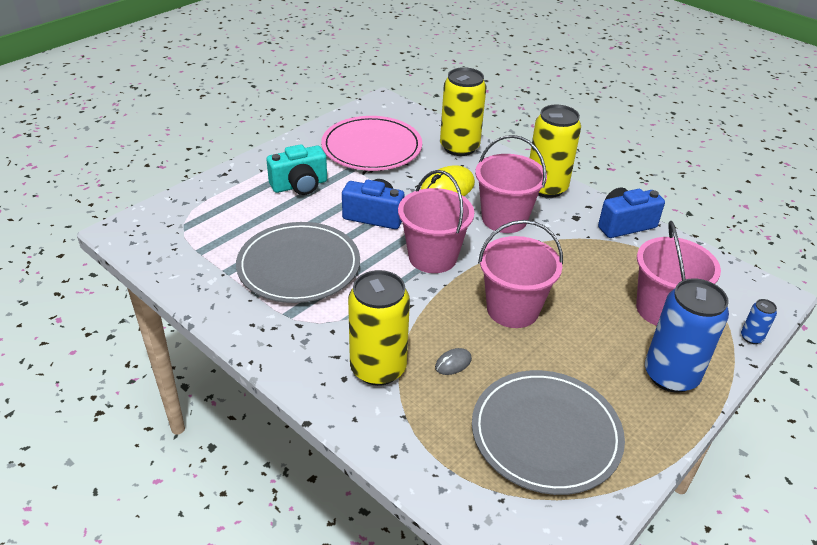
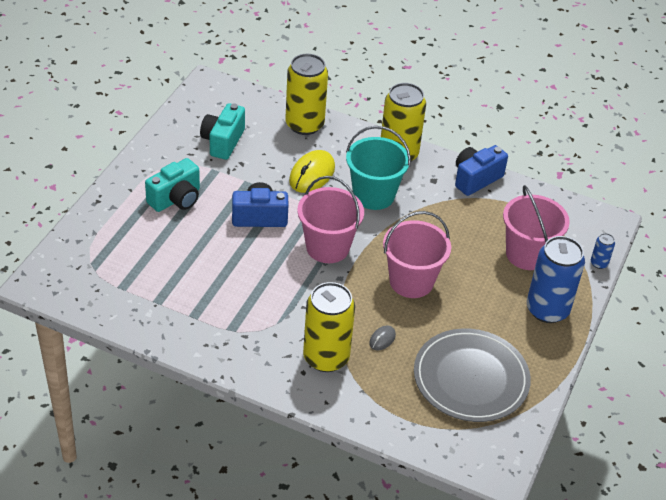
camera: 20 degrees left, 5 degrees up
(299, 266) = (217, 282): grey plate -> none
(371, 147) = (223, 141): pink plate -> turquoise camera
(504, 219) = (373, 195): pink bucket -> turquoise bucket

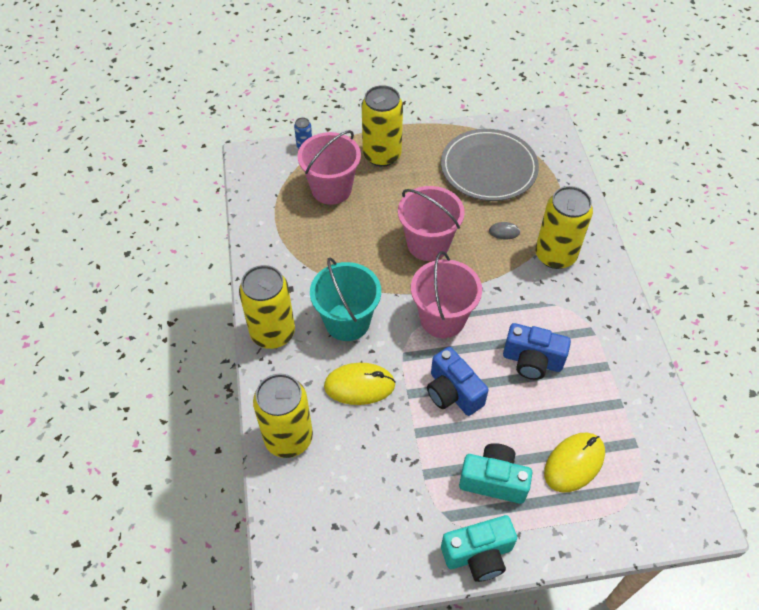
camera: 120 degrees left, 10 degrees up
(144, 245) = (574, 463): none -> yellow mouse
(223, 141) = (376, 497): turquoise camera -> turquoise camera (478, 554)
(476, 179) = (263, 260): blue camera -> blue camera (532, 361)
(547, 309) = (382, 155): blue can -> yellow can

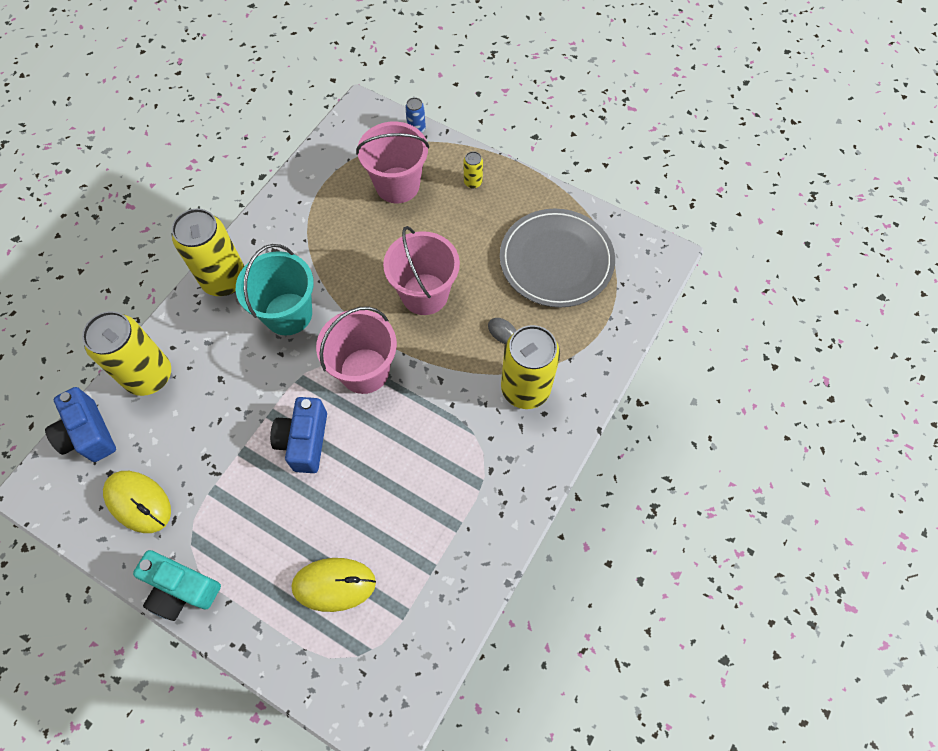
camera: 40 degrees right, 10 degrees up
(359, 385) = (241, 376): yellow mouse -> yellow mouse (138, 502)
(382, 155) = (473, 182): yellow can -> yellow can, size x0.43
(493, 480) = (256, 541): turquoise camera -> none
(532, 361) = (397, 468): blue camera -> blue camera (88, 434)

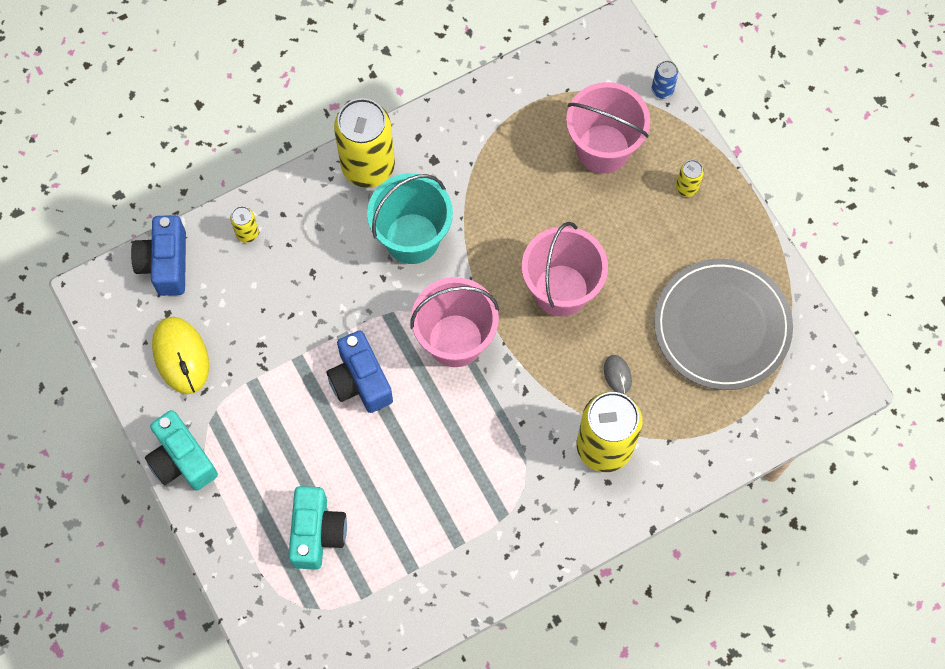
camera: 30 degrees right, 5 degrees up
(149, 376) = (247, 233): yellow can -> yellow can, size x0.43
(304, 441) = (360, 381): blue camera -> blue camera turned 60 degrees counterclockwise
(334, 584) = (317, 533): yellow mouse -> turquoise camera

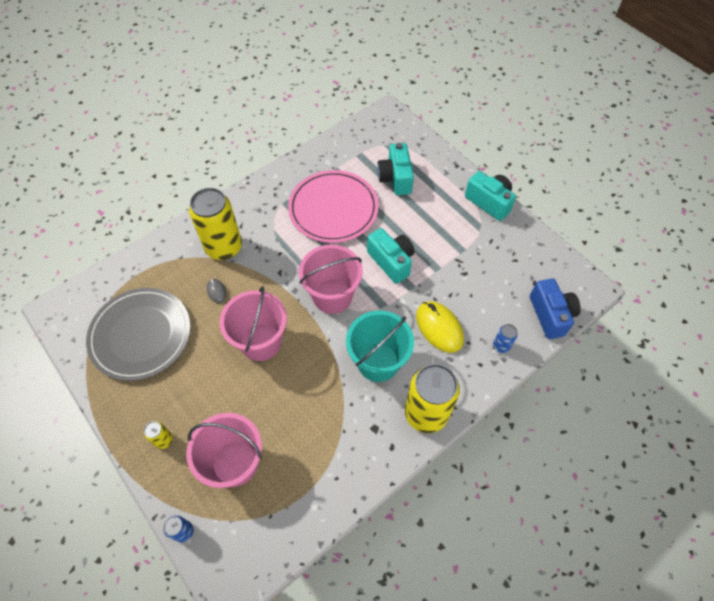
camera: 170 degrees right, 10 degrees down
(181, 356) = (514, 258): yellow mouse -> yellow mouse (439, 328)
(247, 233) = (501, 346): yellow can -> blue can
(360, 381) = (391, 261): blue camera -> turquoise camera
(429, 489) = (333, 208): none -> pink plate

